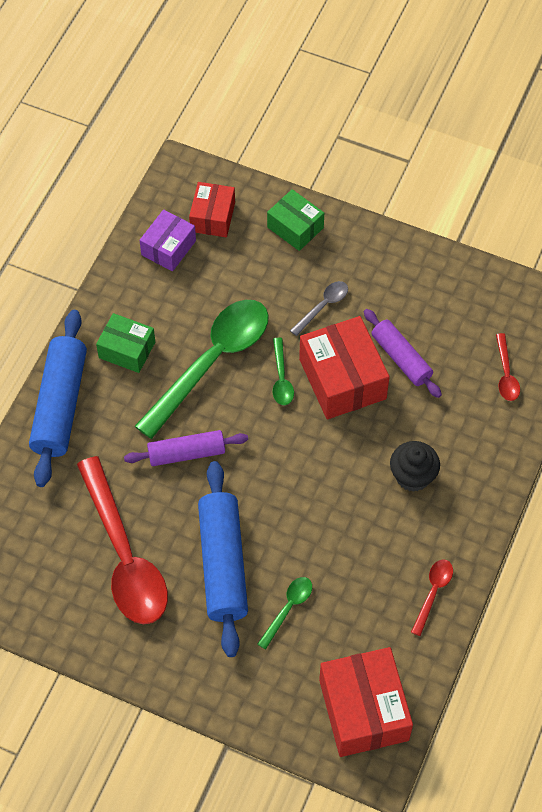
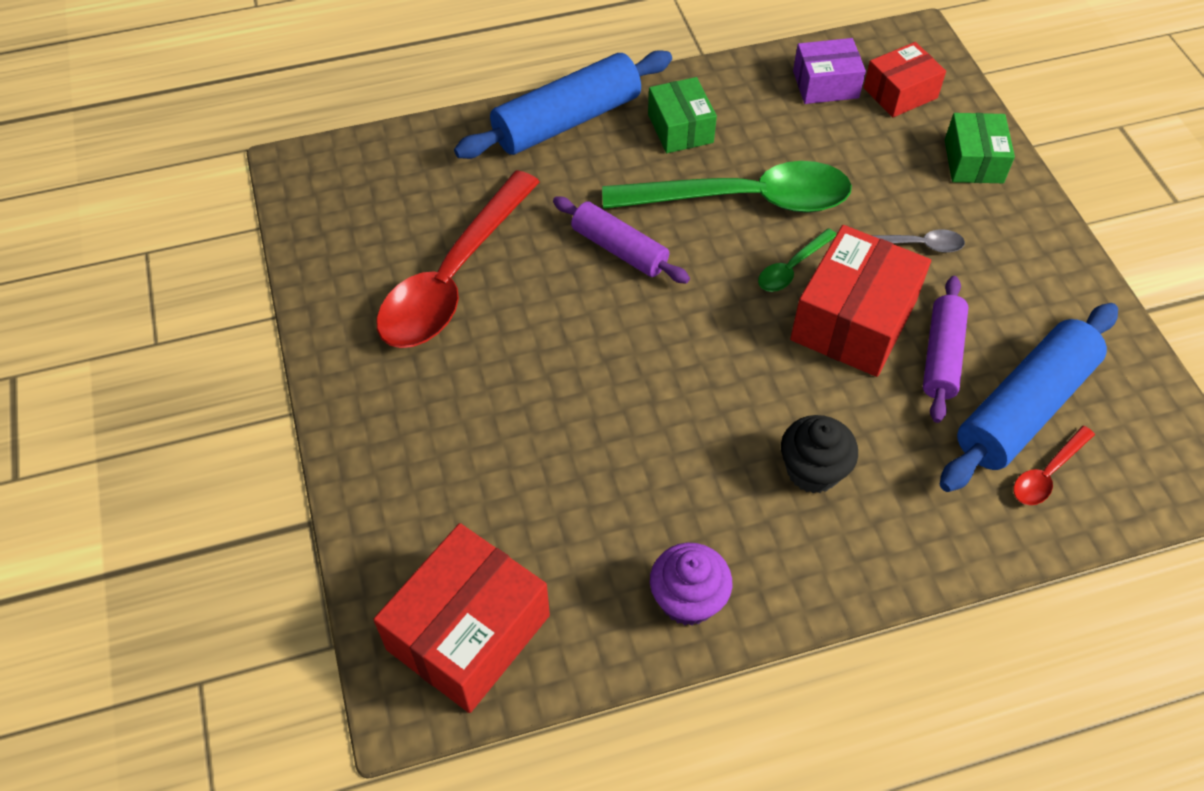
camera: 50 degrees right, 5 degrees down
(222, 564) = (524, 366): blue rolling pin -> blue rolling pin (1024, 408)
(288, 608) = (528, 463): green spoon -> none
(433, 593) = (688, 599): red spoon -> purple cupcake

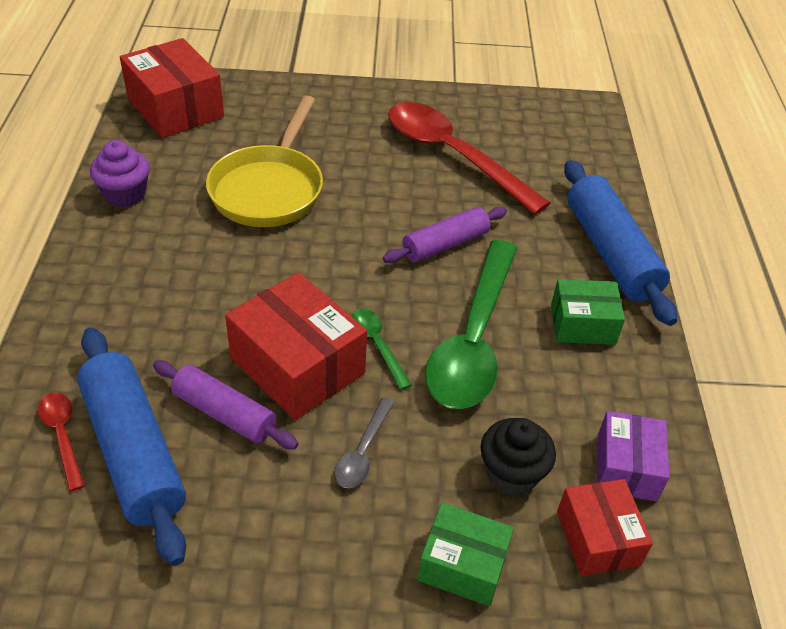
camera: 105 degrees right, 10 degrees down
(601, 442) = (269, 189): none -> yellow pan
(812, 470) = (173, 286): black cupcake -> black cupcake (511, 474)

